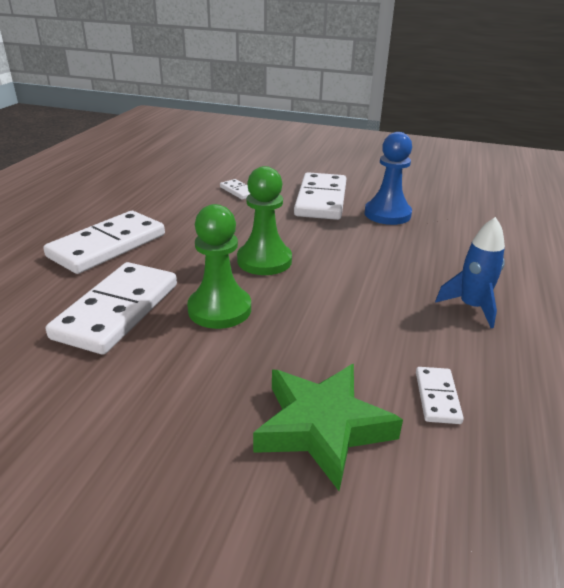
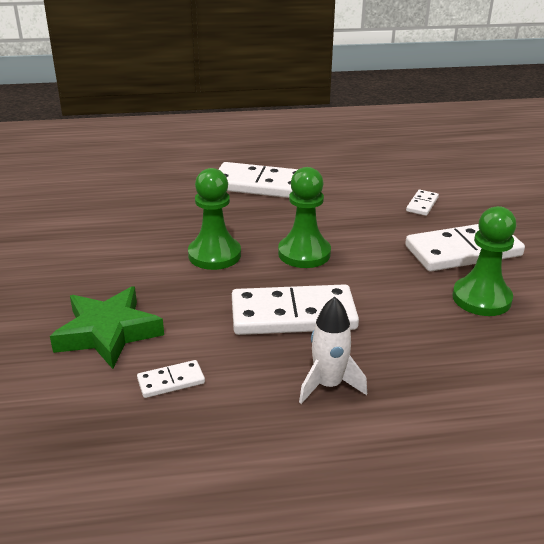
camera: 65 degrees right, 0 degrees up
(118, 311) = (182, 219): white domino -> white domino (293, 315)
(387, 214) = (481, 298): blue pawn -> green pawn
(471, 307) = (328, 385): blue rocket -> white rocket

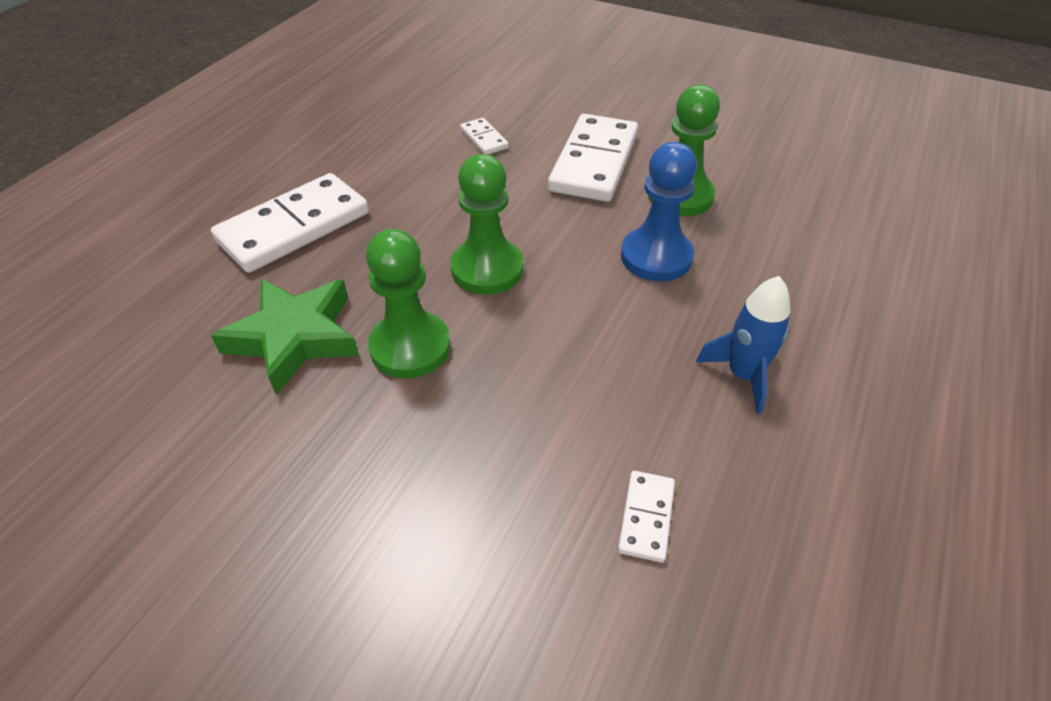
camera: 55 degrees left, 15 degrees up
(108, 333) = (489, 545): green star -> green star (295, 338)
(293, 315) = (600, 340): white domino -> none
(328, 385) = (743, 375): white rocket -> blue rocket
(399, 310) = (656, 257): none -> blue pawn

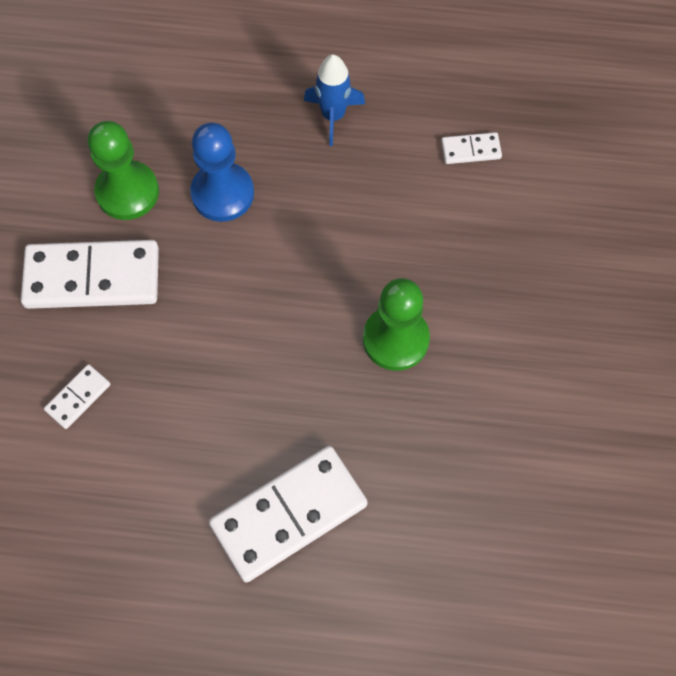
camera: 110 degrees left, 20 degrees up
(294, 227) = (289, 515): white domino -> white domino turned 60 degrees counterclockwise
(295, 338) = (422, 431): green star -> none
(487, 269) = (285, 317): green pawn -> none

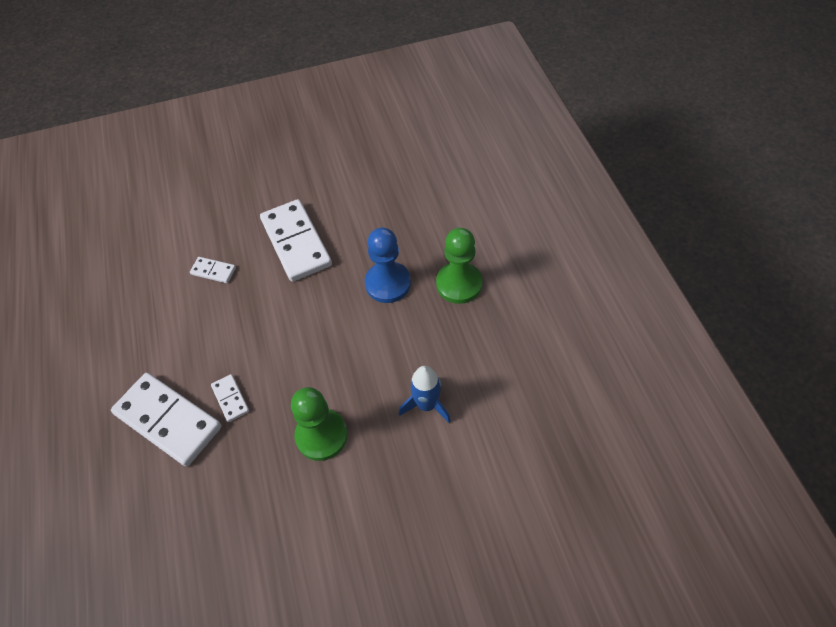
camera: 70 degrees right, 10 degrees down
(127, 192) = (364, 233): green pawn -> green pawn (459, 284)
(333, 116) = (484, 322): blue rocket -> blue rocket (426, 405)
(471, 150) = (506, 425): white domino -> white domino (230, 398)

